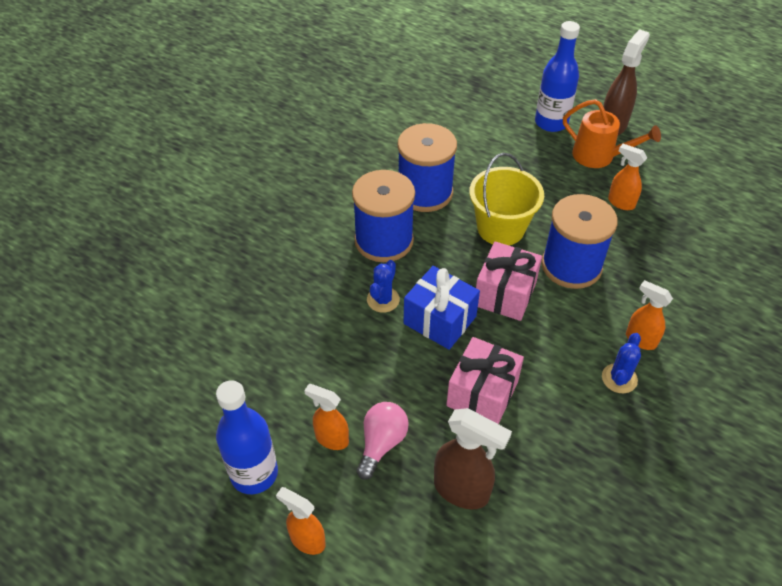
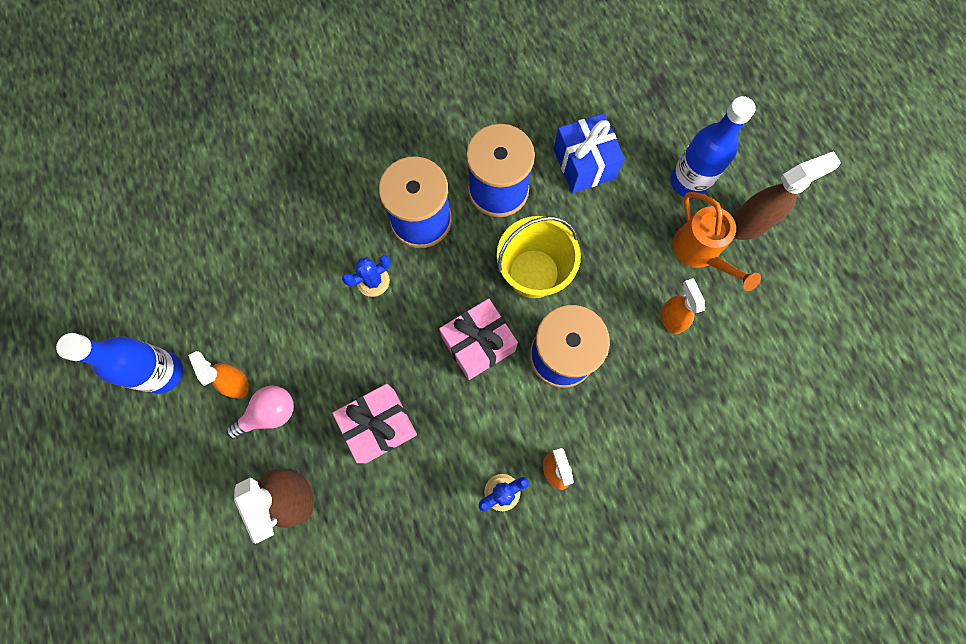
camera: 35 degrees right, 25 degrees up
(307, 540) = (160, 454): orange spray bottle -> none
(440, 320) = (403, 333): blue gift -> blue gift (584, 164)

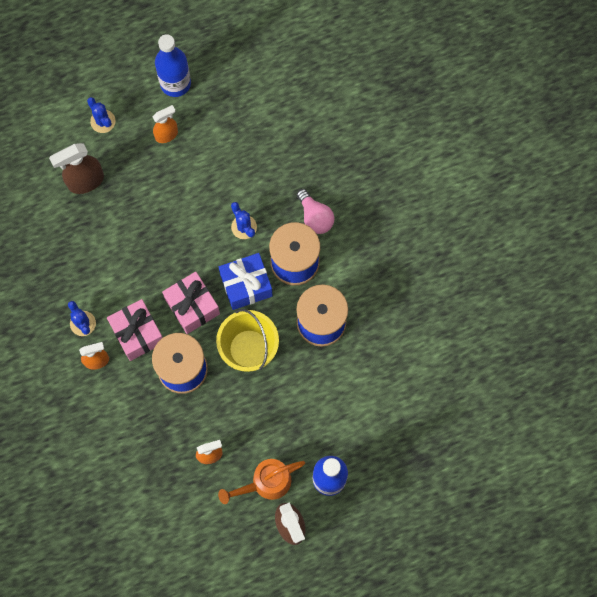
camera: 90 degrees right, 0 degrees up
(208, 474) = (103, 121): none -> blue cactus
(270, 413) = (144, 159): pink light bulb -> pink light bulb (315, 217)
(379, 425) = (133, 236): pink gift -> pink gift (138, 333)
(584, 164) = (345, 392): blue gift -> blue gift (246, 285)

